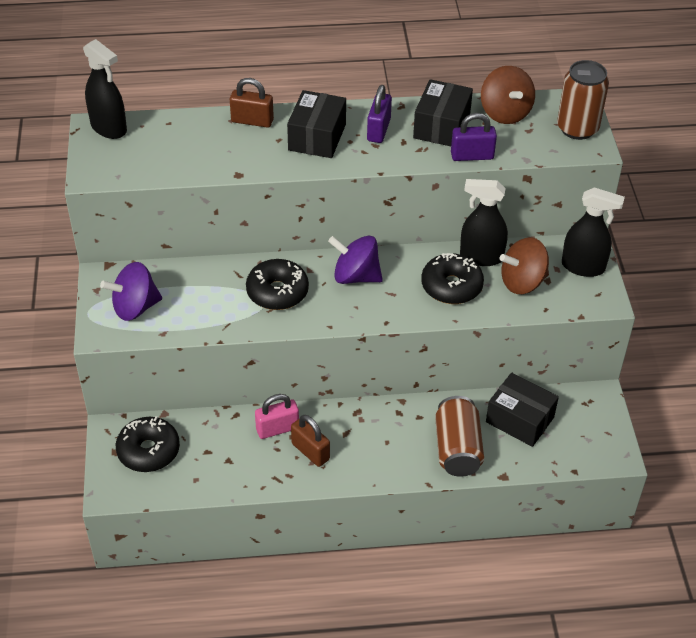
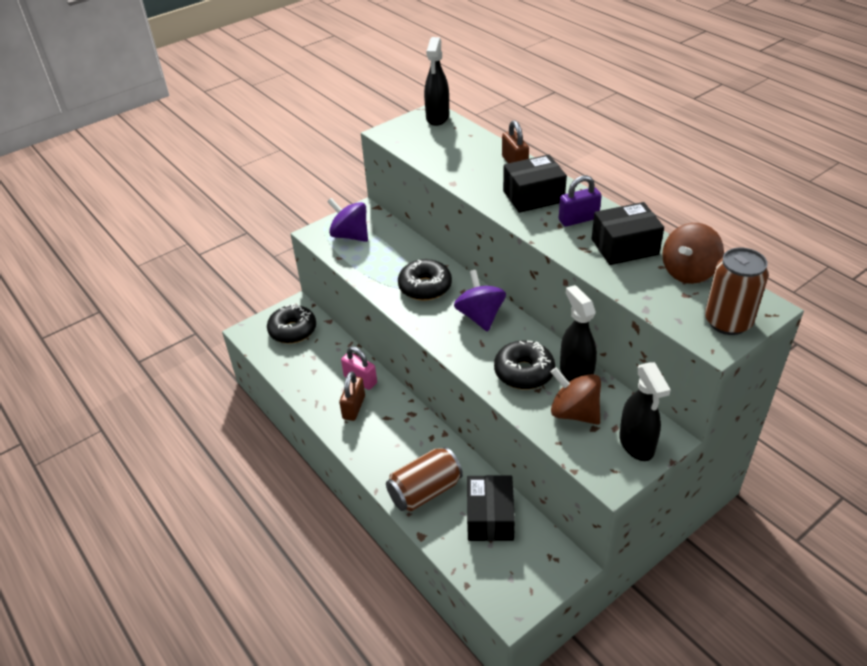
camera: 60 degrees right, 5 degrees down
(472, 156) = (610, 277): purple padlock -> none

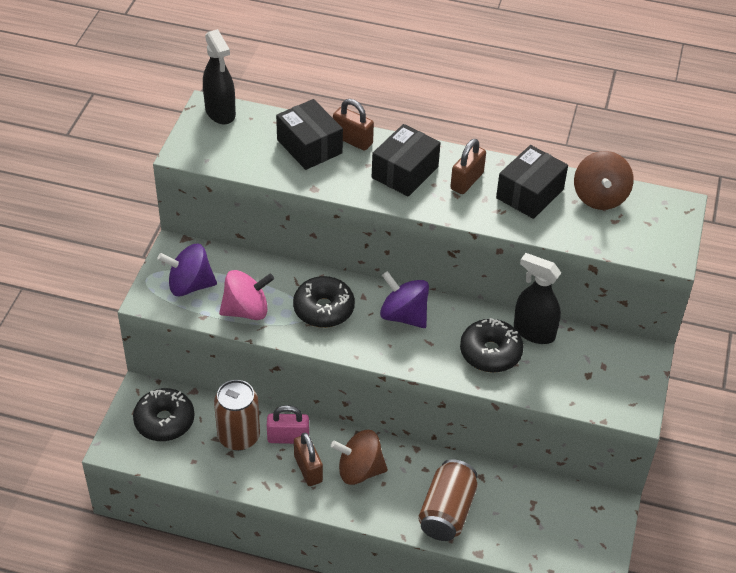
camera: 40 degrees left, 5 degrees up
(371, 266) = (246, 310): none -> pink spinning top
(490, 517) = (521, 503): black box -> black box (309, 146)
(574, 413) = (562, 369): brown spinning top -> brown spinning top (359, 470)
(578, 219) = (467, 181): purple padlock -> brown padlock
(636, 444) = (631, 372): black spray bottle -> none
(728, 322) = (665, 232): brown can -> brown can (239, 436)

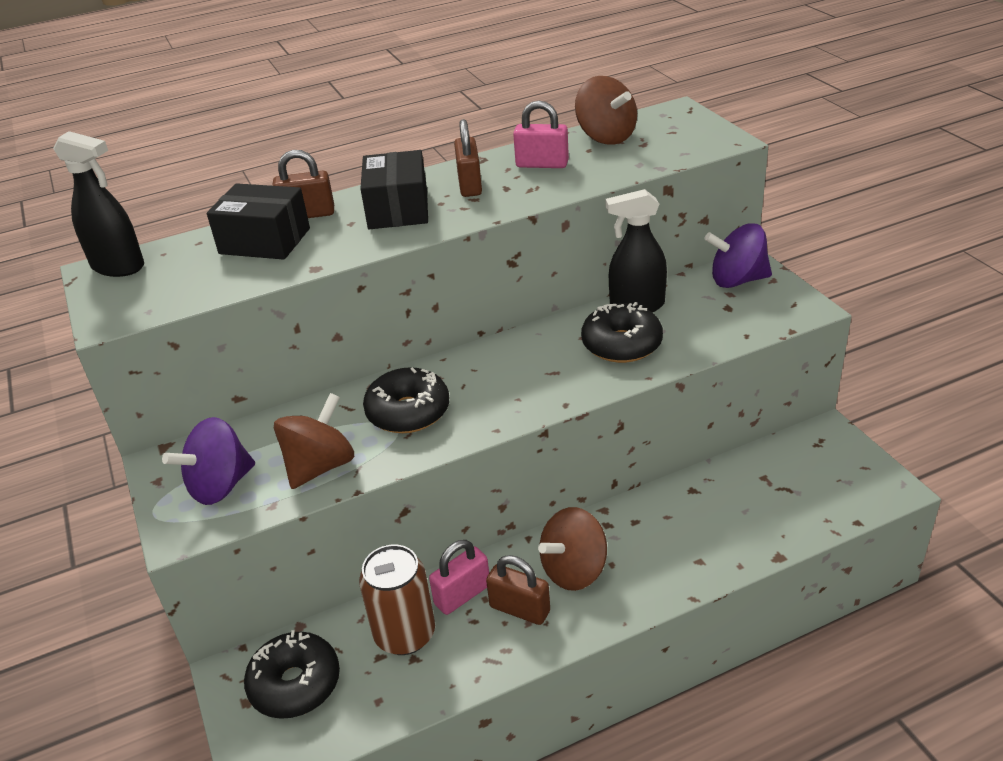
camera: 35 degrees left, 10 degrees down
(246, 310) = (320, 466): pink spinning top -> brown spinning top
(404, 315) = (499, 367): purple spinning top -> purple spinning top (737, 280)
(447, 512) = (703, 543): brown can -> none
(529, 194) = (542, 164): black box -> pink padlock

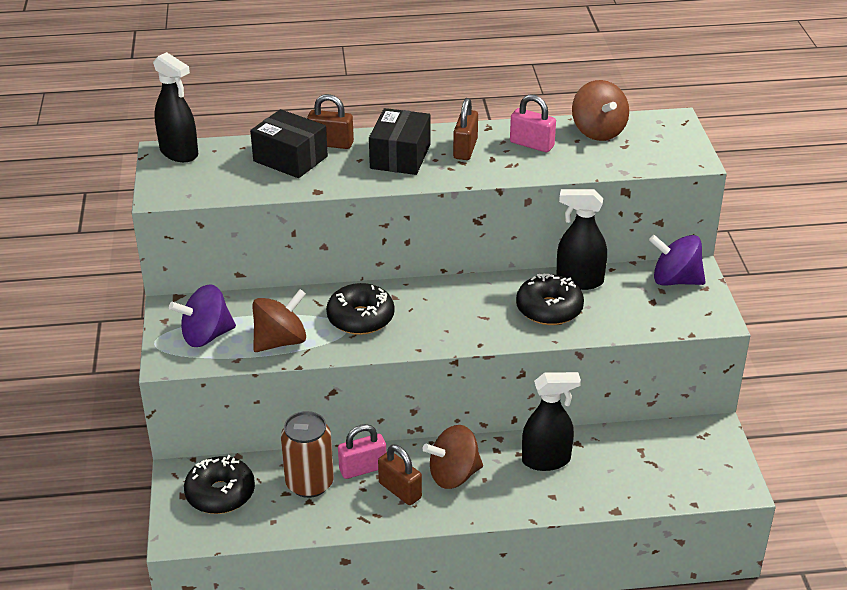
camera: 15 degrees right, 0 degrees up
(670, 520) = (546, 460): none -> black spray bottle

